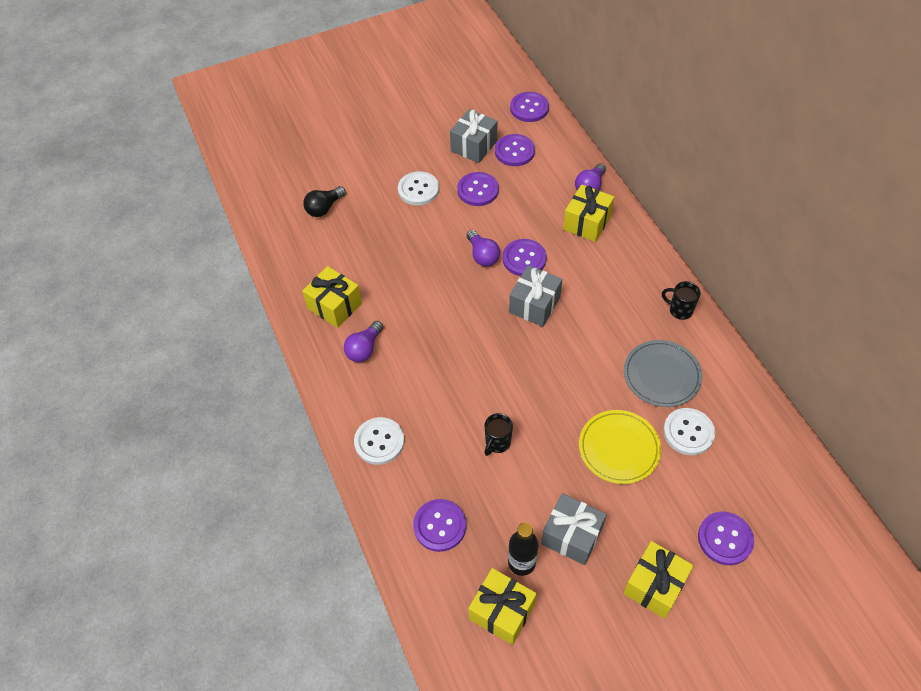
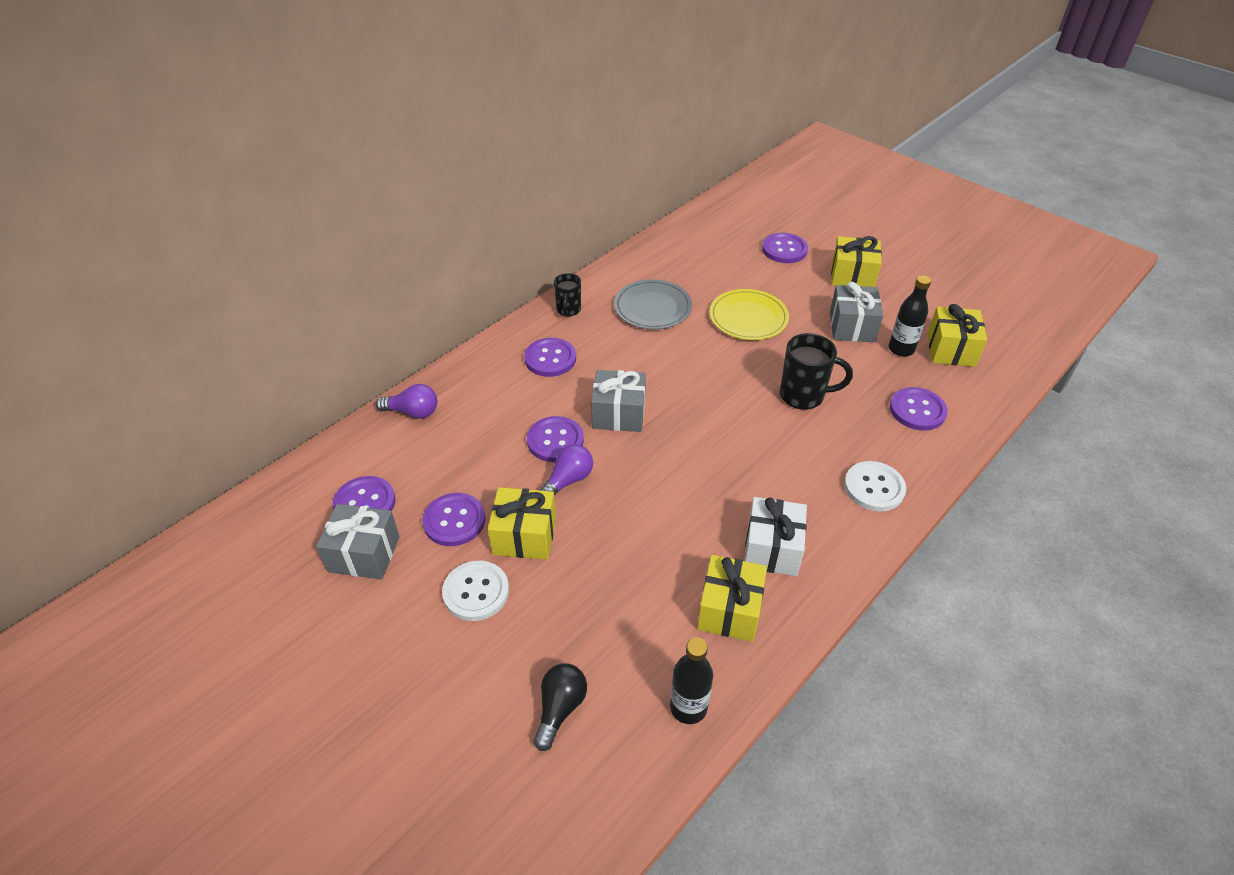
camera: 115 degrees left, 10 degrees down
(289, 262) = (688, 707): none -> black bottle
(324, 208) = (560, 708): black light bulb -> black light bulb turned 90 degrees counterclockwise
(364, 349) = (772, 549): purple light bulb -> white gift
(497, 443) = (803, 396): black mug -> black mug, size x1.61
(529, 108) = (266, 513): purple button -> purple button (550, 359)
(586, 223) = (474, 401): yellow gift -> yellow gift (524, 536)
(688, 432) = (702, 282): white button -> none

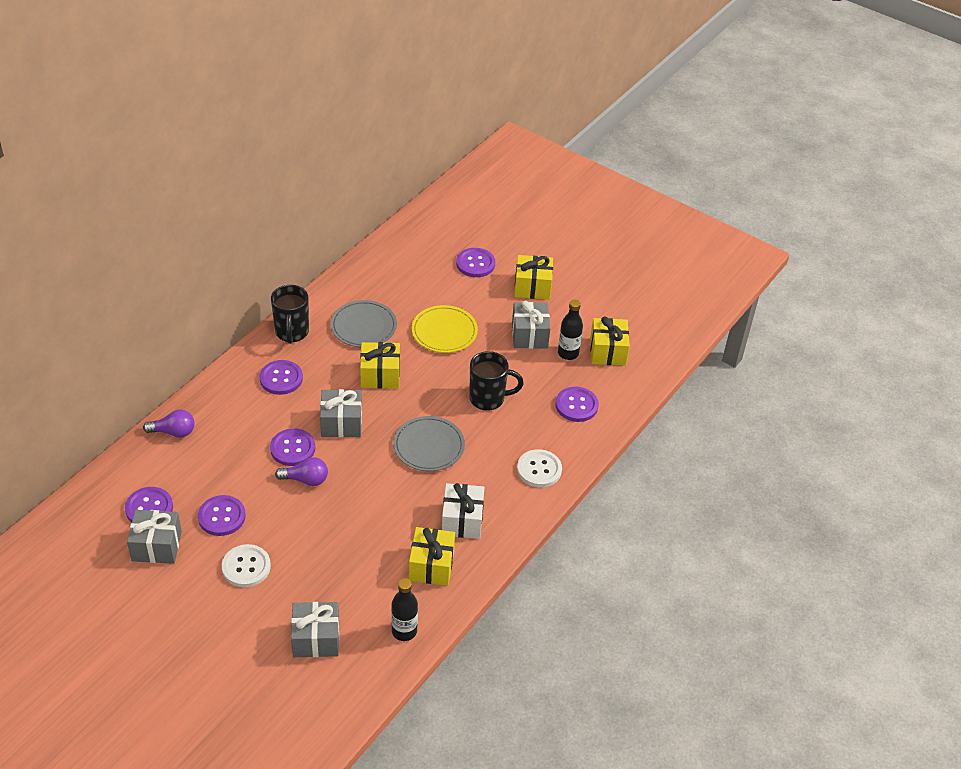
camera: 10 degrees left, 0 degrees up
(524, 536) = (277, 524): yellow gift -> yellow gift (380, 375)
(560, 708) = (316, 639): black light bulb -> grey gift
(568, 310) = (292, 333): black mug -> black mug, size x1.61
(568, 480) = (306, 479): purple light bulb -> purple light bulb turned 60 degrees clockwise
(728, 448) = (429, 446): none -> grey plate

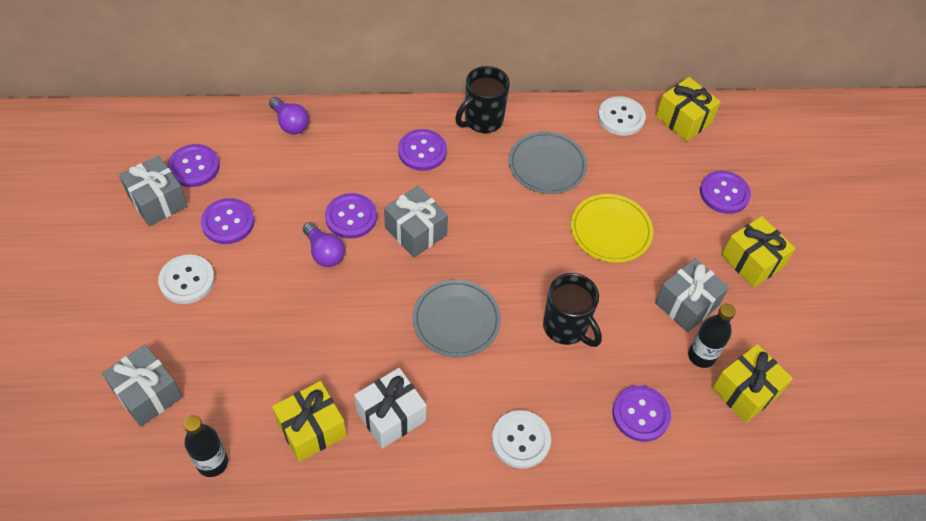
camera: 50 degrees right, 10 degrees up
(368, 267) = (621, 117): none -> white button
(380, 375) = (502, 219): yellow gift -> yellow gift (683, 120)

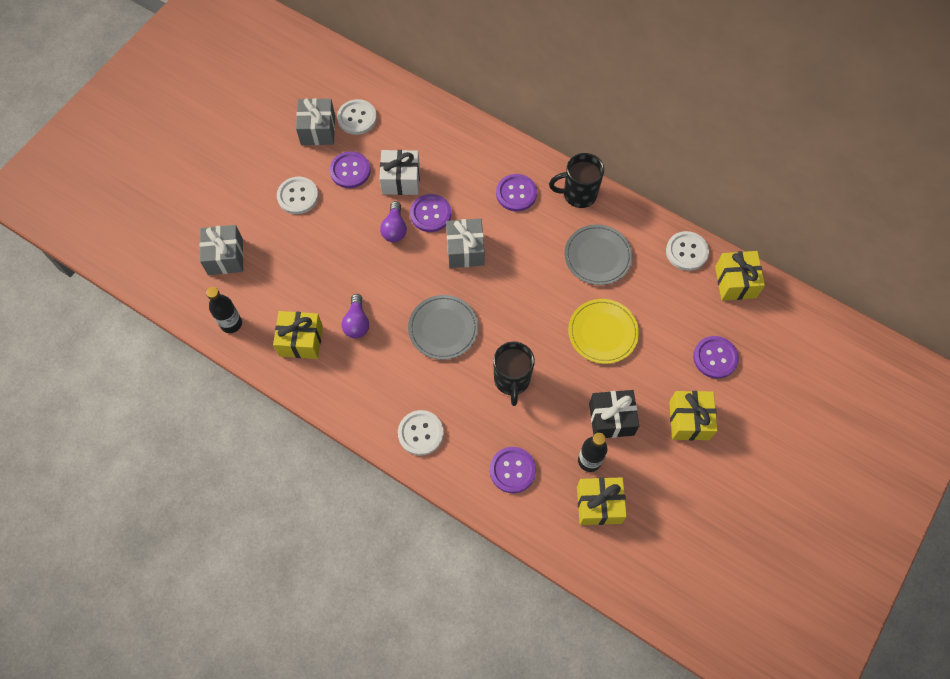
camera: 40 degrees right, 10 degrees up
(194, 167) = (357, 118): purple button -> white button
(290, 123) = (442, 121): purple light bulb -> purple light bulb (357, 323)
(391, 416) = (353, 364): white gift -> white gift (401, 180)
(686, 304) = (611, 419): grey gift -> black gift

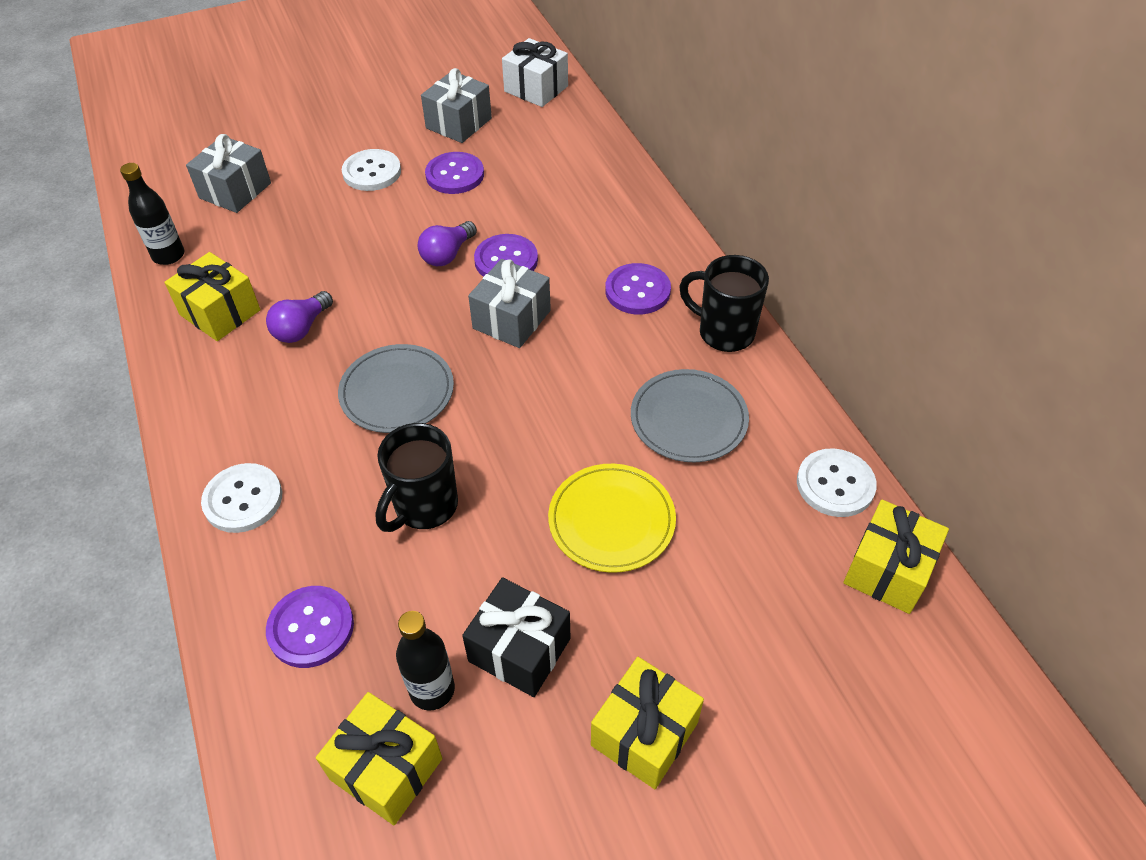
camera: 35 degrees right, 15 degrees down
(357, 118) = (514, 131): white button -> none
(401, 180) = (504, 210): white gift -> white gift (536, 89)
(715, 358) = (766, 663): purple button -> none

